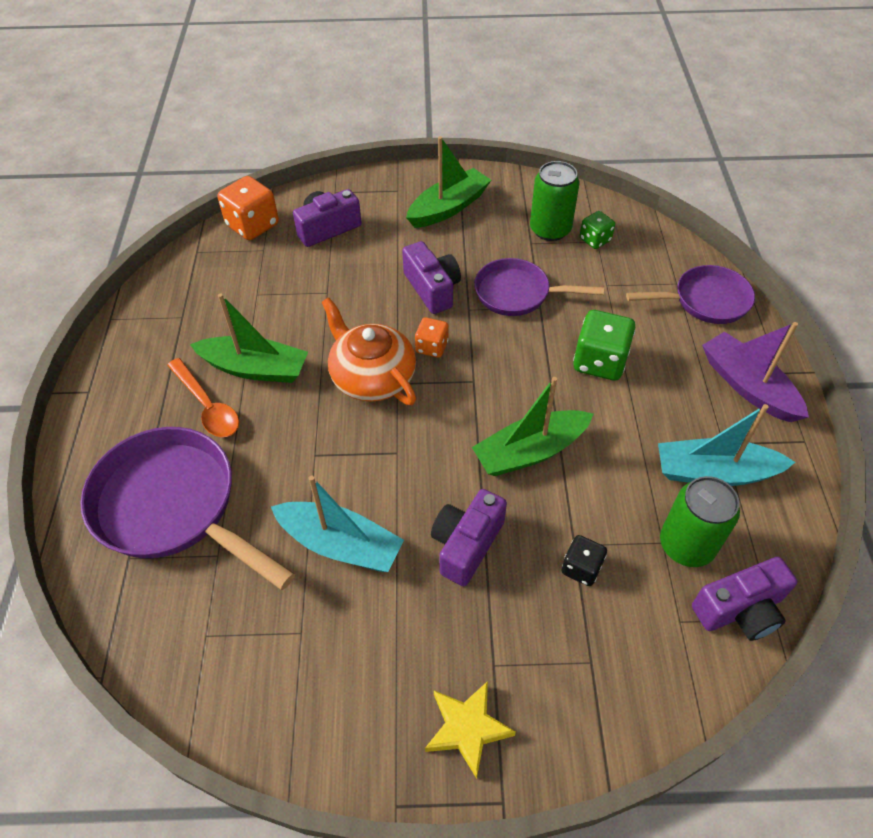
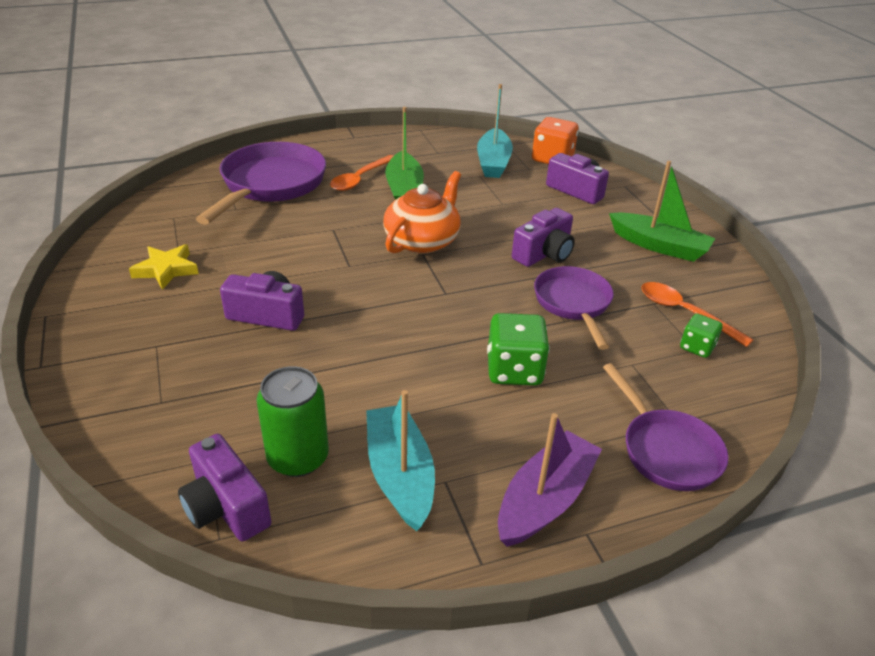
camera: 70 degrees right, 15 degrees down
(340, 544) = (254, 255): turquoise boat -> turquoise boat (493, 162)
(432, 347) = (473, 264): orange dice -> none
(467, 728) = (101, 339): yellow star -> yellow star (166, 270)
(530, 451) = (377, 337): green boat -> none
(550, 230) = (685, 313): green can -> orange spoon
(581, 568) = (256, 385): black dice -> none

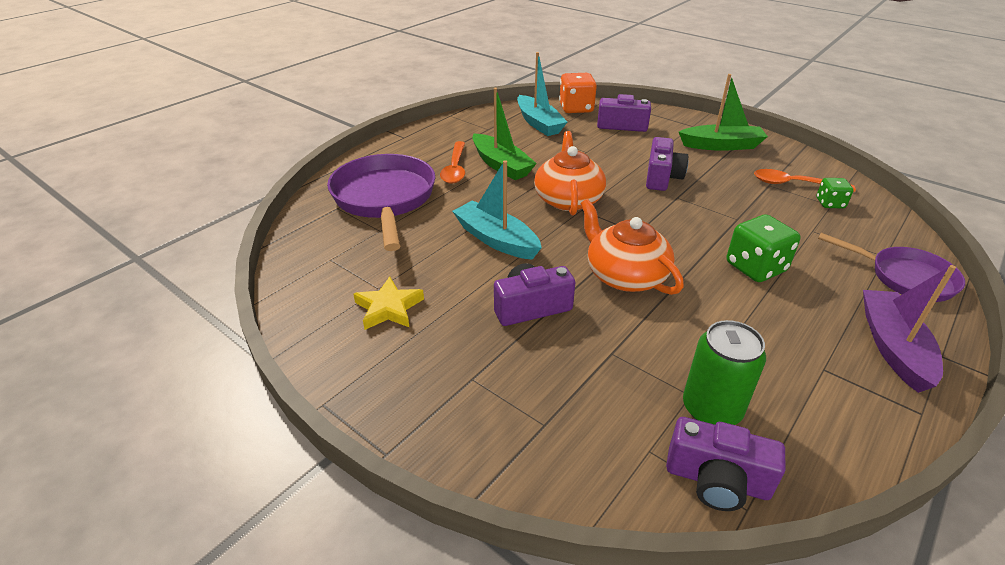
camera: 30 degrees left, 0 degrees up
(380, 324) = (625, 275): none -> orange teapot
(400, 475) = (793, 381): turquoise boat -> turquoise boat (496, 239)
(573, 303) = (726, 205): purple pan -> none

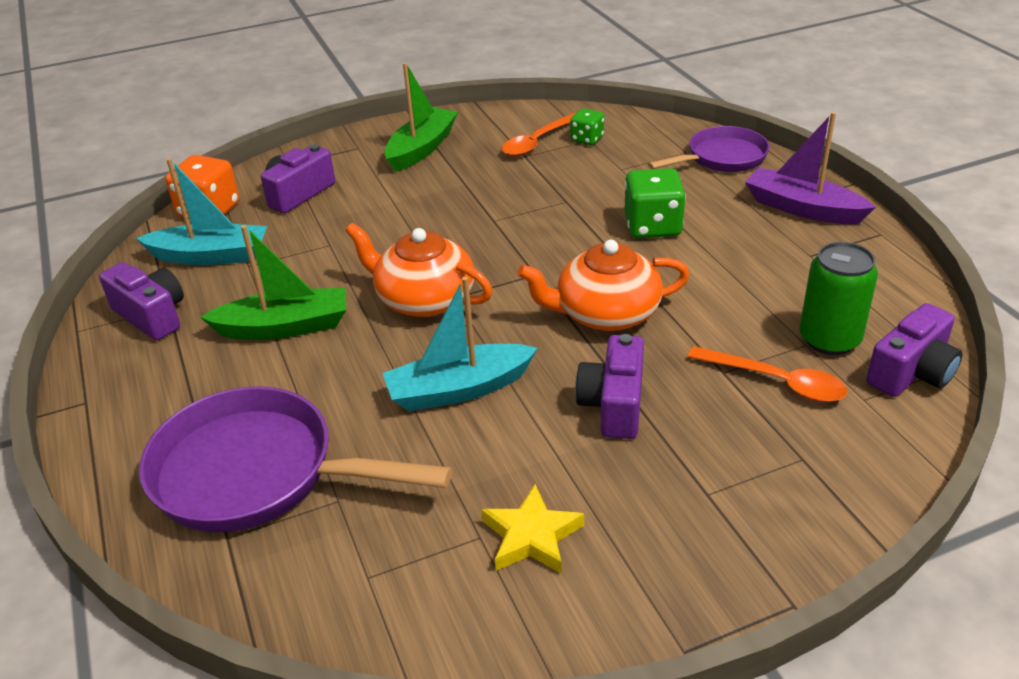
camera: 60 degrees left, 0 degrees up
(455, 168) = (246, 374): orange spoon -> orange spoon (776, 382)
(662, 177) = (445, 214): purple camera -> purple camera (152, 316)

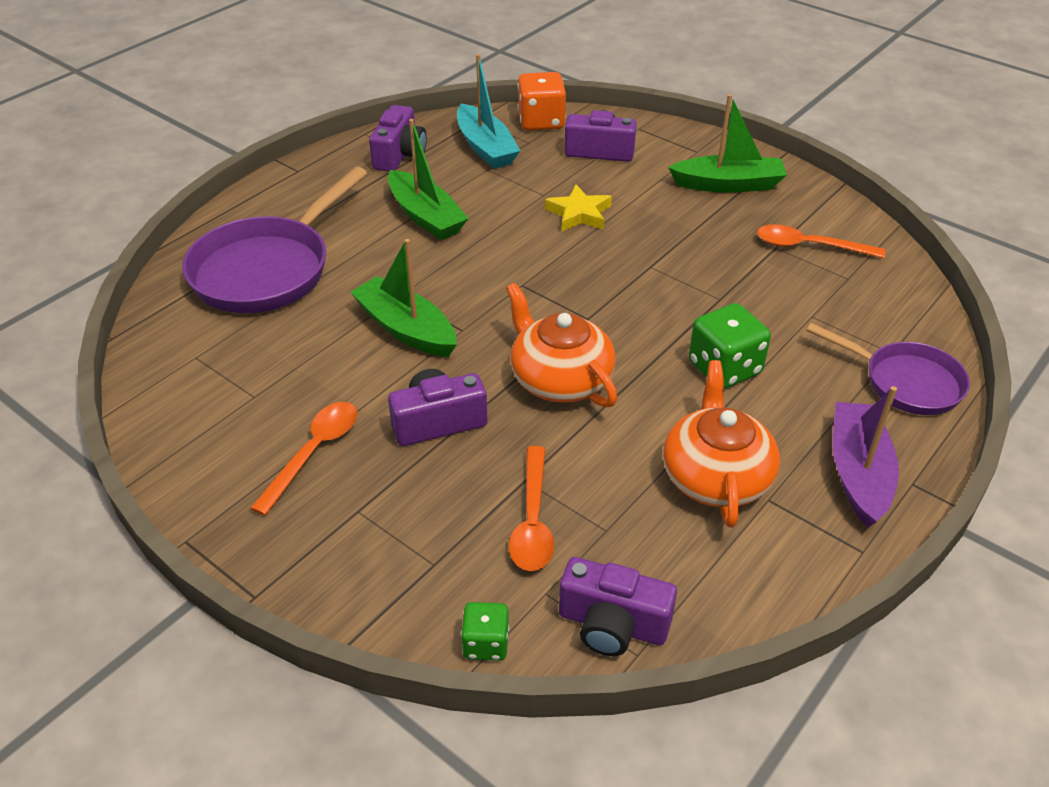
camera: 60 degrees right, 5 degrees up
(257, 473) = (267, 269): purple pan -> purple pan turned 135 degrees counterclockwise
(424, 299) = (507, 269): orange teapot -> orange teapot (716, 476)
(458, 389) = (406, 329): turquoise boat -> green boat
(532, 536) = (265, 423): yellow star -> yellow star (579, 214)
(587, 139) = (846, 276): green dice -> green dice (486, 643)
(604, 507) = (314, 452): none -> orange spoon
(829, 339) = (626, 546): green can -> none

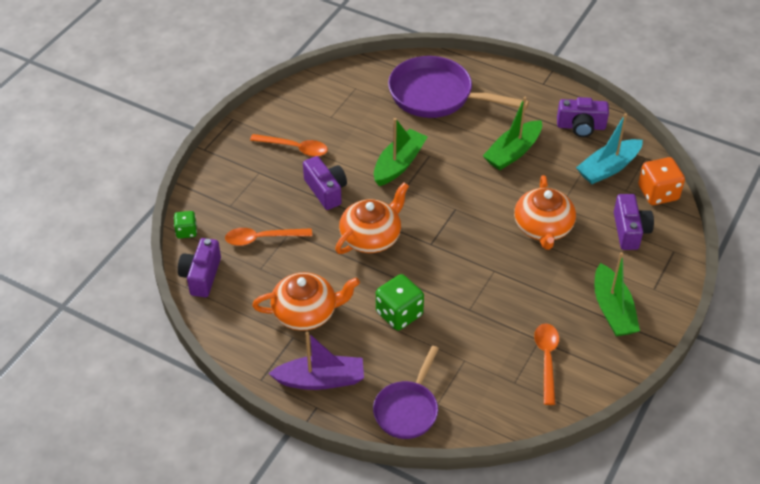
camera: 80 degrees right, 5 degrees up
(579, 214) = (543, 228): yellow star -> orange teapot

